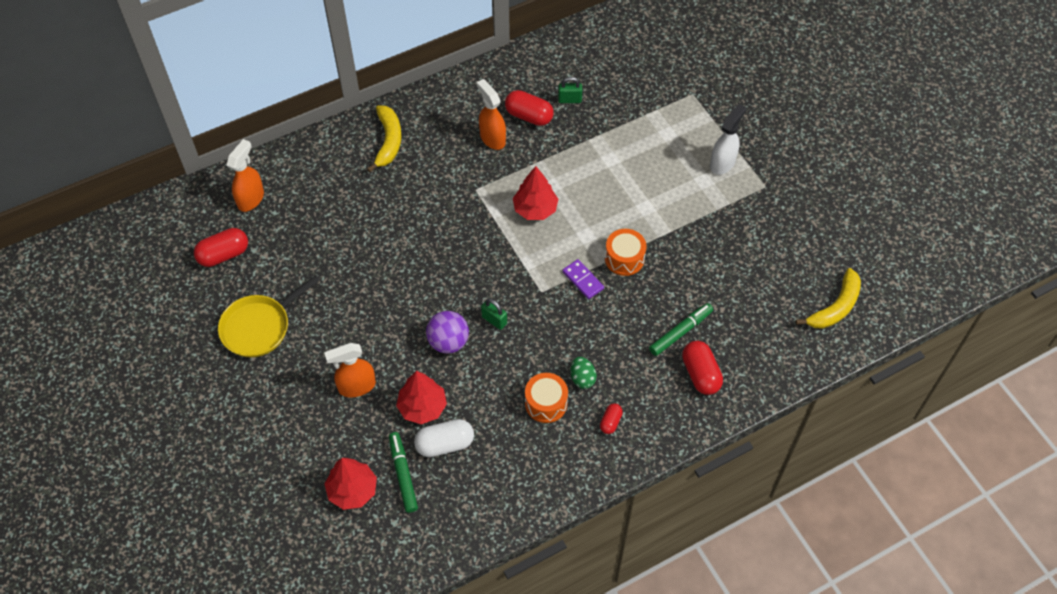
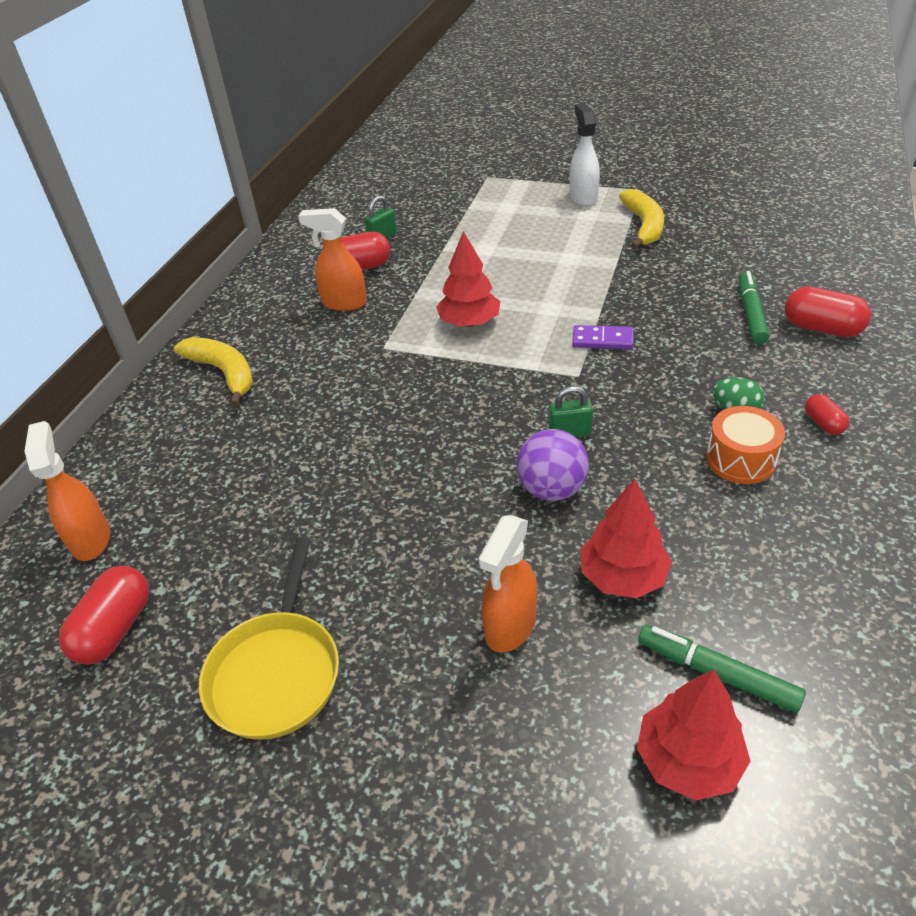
camera: 40 degrees left, 15 degrees down
(445, 444) = (708, 592): white capsule -> none
(624, 258) = (612, 300): orange drum -> none
(835, 307) = (826, 218): yellow banana -> yellow banana (644, 226)

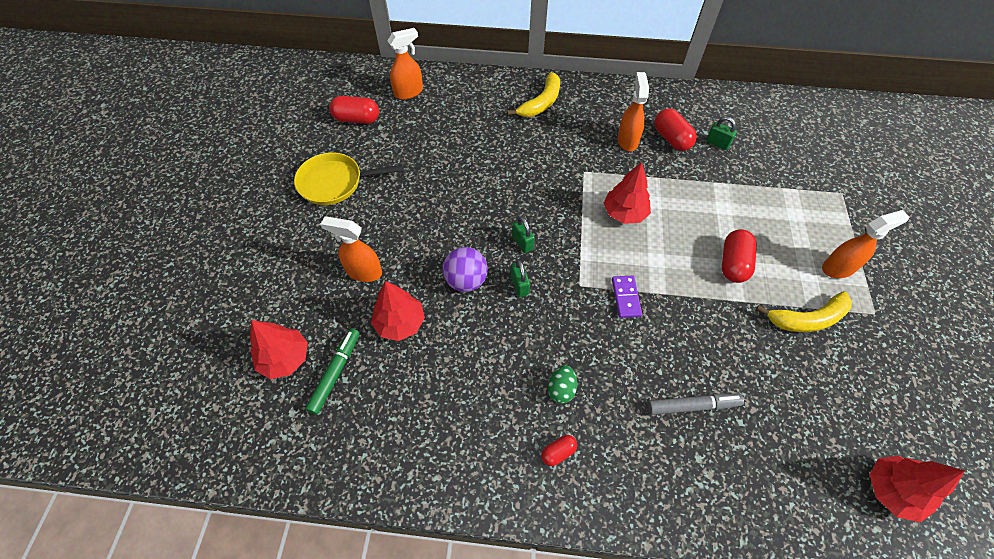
camera: 75 degrees right, 15 degrees up
(494, 421) = (522, 243): none -> green padlock
(583, 197) = (838, 268): white spray bottle -> orange spray bottle
(740, 459) = (509, 391): orange drum -> none
(751, 313) = (692, 406): green marker -> grey marker
(822, 328) = (687, 464): red capsule -> red capsule (733, 263)
(827, 220) = (891, 490): none -> red tree

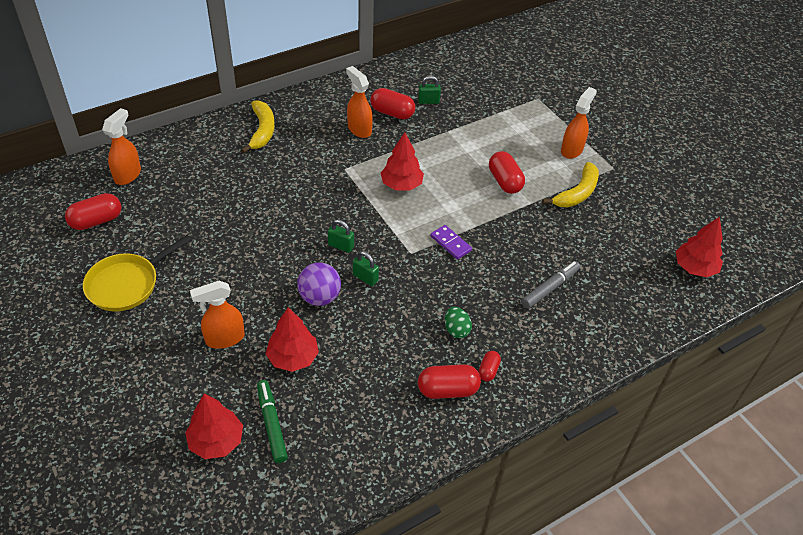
camera: 40 degrees left, 10 degrees down
(504, 445) = (447, 390): none -> red capsule

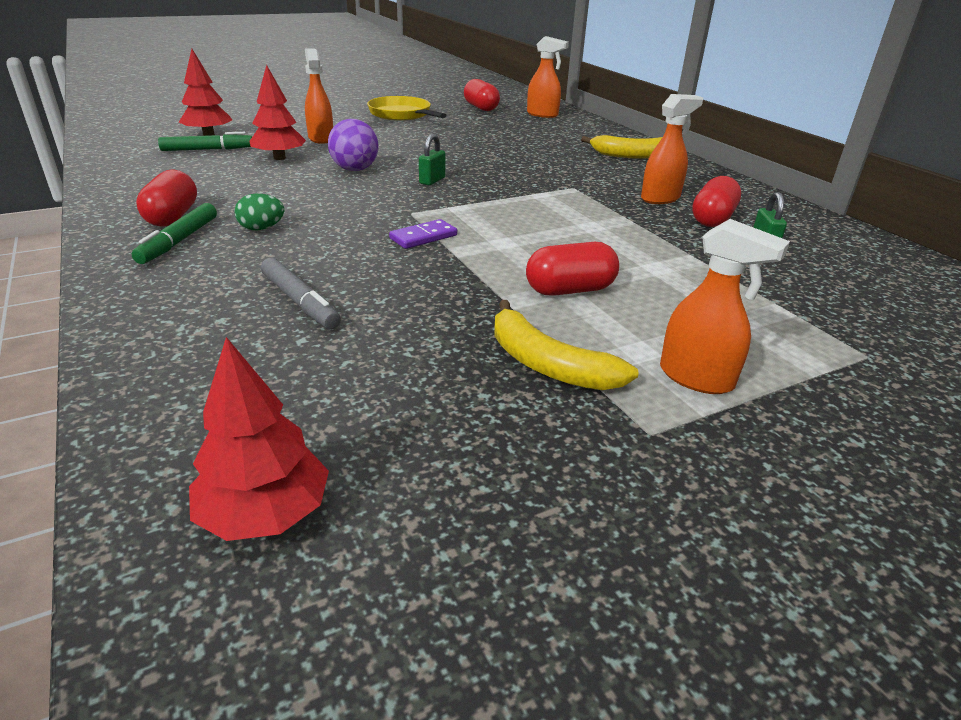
camera: 95 degrees right, 15 degrees down
(365, 278) = (376, 189): green padlock -> none
(401, 185) = (547, 215): red tree -> none
(488, 370) = (179, 241): red capsule -> green marker

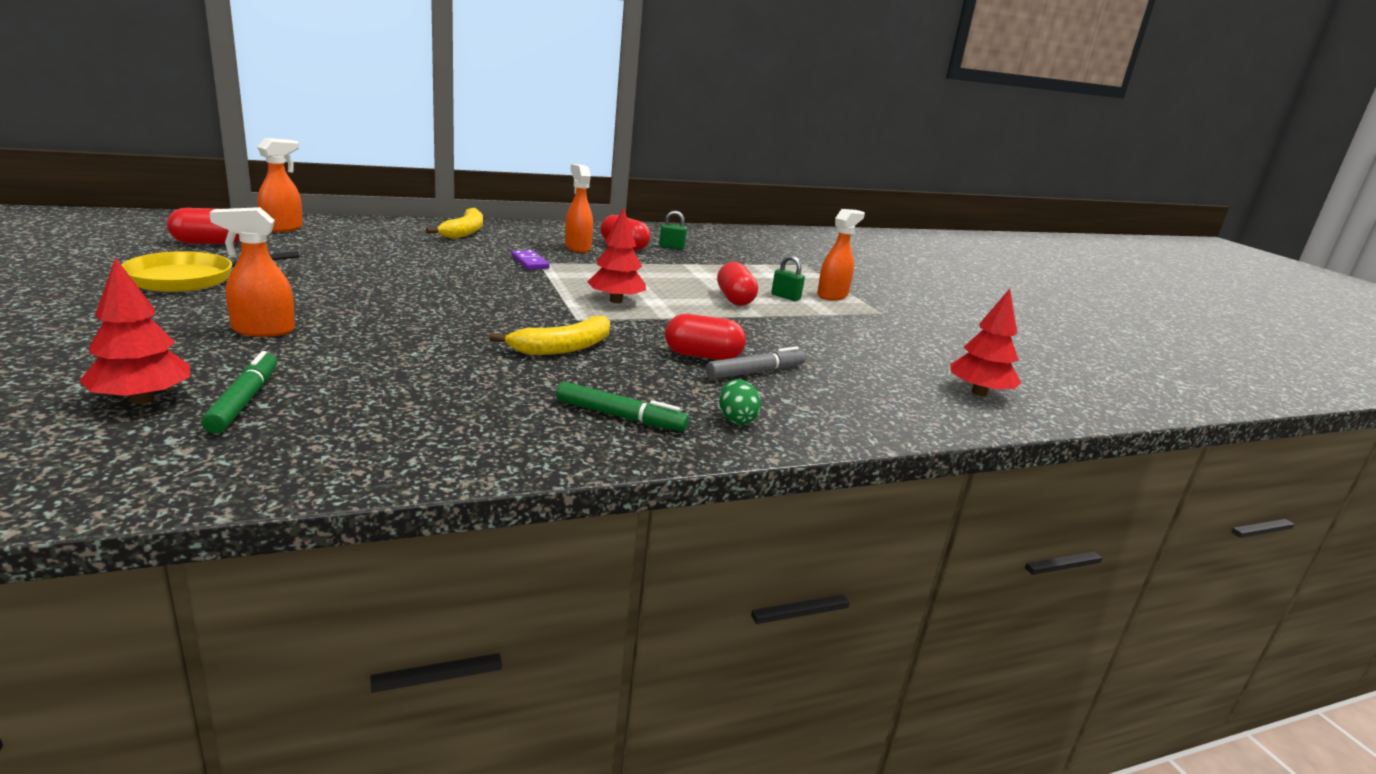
camera: 85 degrees left, 10 degrees down
(172, 217) = (544, 421): red capsule -> red capsule (702, 356)
(261, 228) = (596, 378): green egg -> green egg (736, 419)
(279, 158) = (340, 358): red tree -> red tree (616, 301)
(355, 169) = (425, 326): purple ball -> none
(423, 237) = (635, 322): purple domino -> purple domino (529, 262)
(432, 180) = (489, 301): green padlock -> green padlock (785, 297)
(547, 364) = (827, 320): yellow banana -> yellow banana (563, 348)

